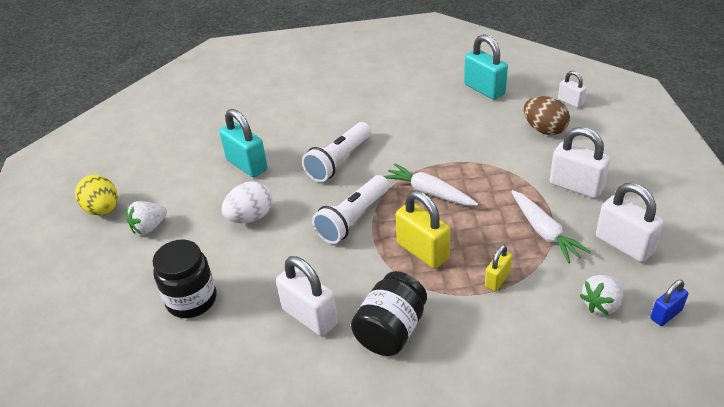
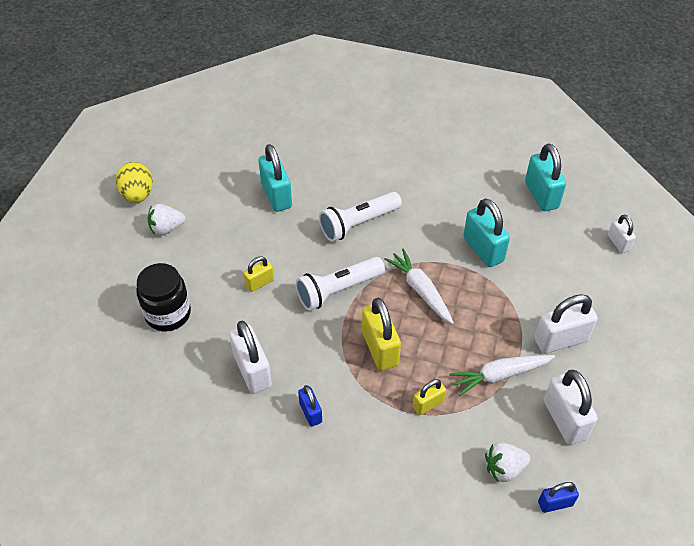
camera: 20 degrees right, 10 degrees up
(250, 217) = (253, 252): white egg -> none
(272, 240) = (259, 283): none -> yellow padlock
(391, 330) = (310, 412): black jar -> blue padlock
(463, 143) = (483, 249): none -> turquoise padlock
(544, 129) = (571, 265): brown egg -> none
(544, 232) = (499, 375): white carrot -> white carrot turned 75 degrees clockwise
(576, 186) = (560, 340): white padlock -> white padlock turned 75 degrees counterclockwise

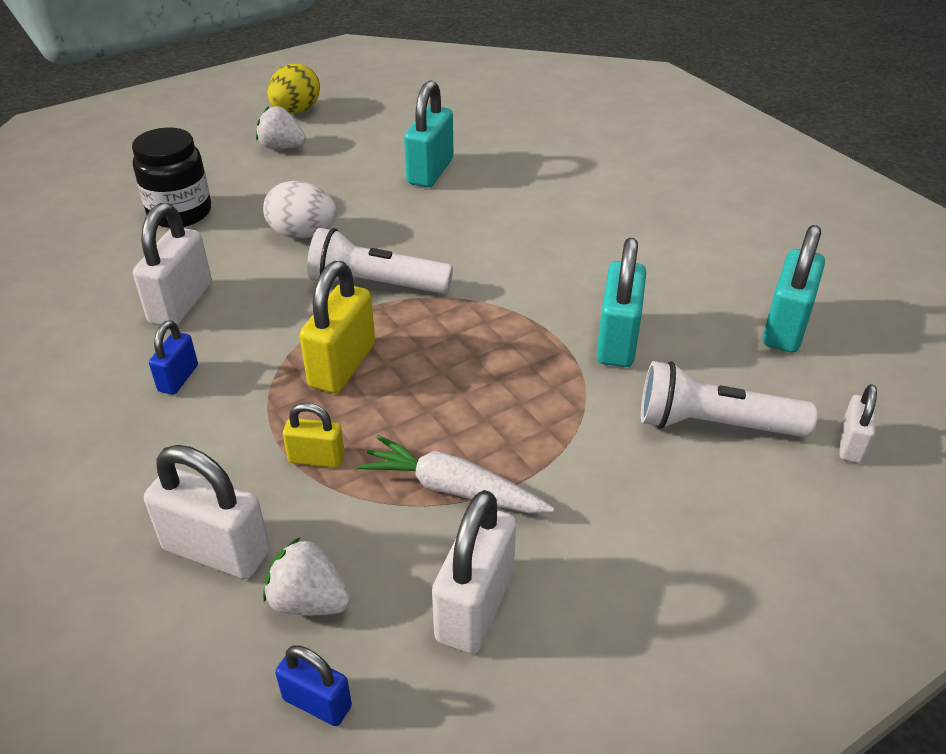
camera: 40 degrees right, 10 degrees down
(259, 283) = (303, 234): yellow padlock -> white egg
(358, 223) = (488, 237): white flashlight -> white flashlight (714, 425)
(420, 290) = (474, 337): white carrot -> none
(560, 340) = (599, 505): white padlock -> white padlock (217, 551)

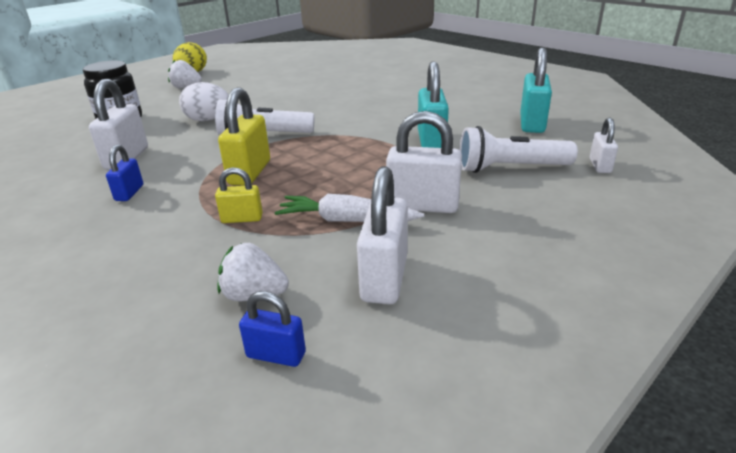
camera: 10 degrees left, 10 degrees down
(217, 551) = (174, 278): white padlock -> white padlock (422, 205)
(430, 171) = (285, 87): turquoise padlock -> none

